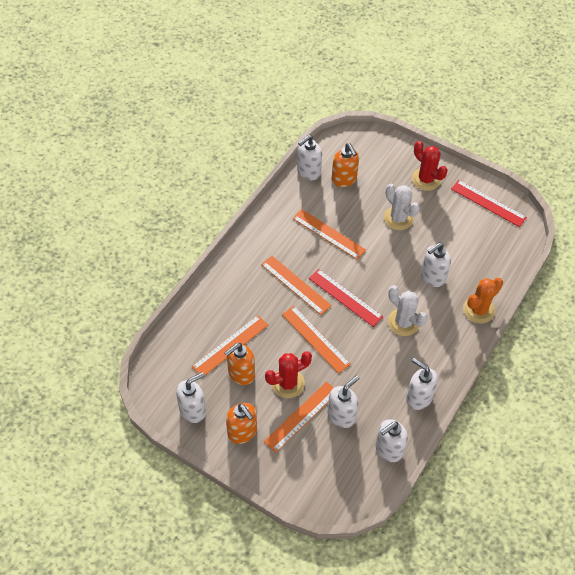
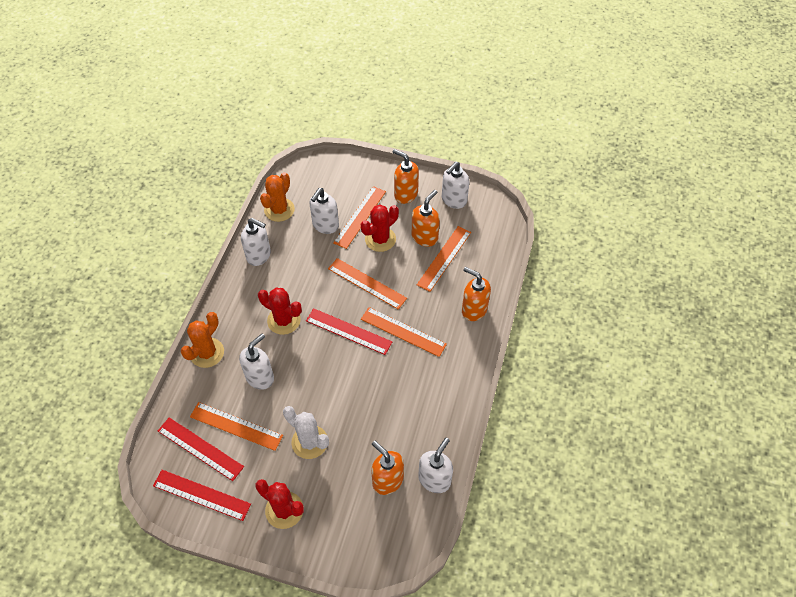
camera: 165 degrees right, 0 degrees up
(224, 288) = (474, 310): none -> orange soap dispenser
(328, 234) = (385, 399): orange ruler -> orange ruler (236, 426)
(388, 449) = (279, 210): white soap dispenser -> orange cactus
(403, 322) = (284, 320): white cactus -> red cactus
(488, 234) = (200, 449): none -> red ruler

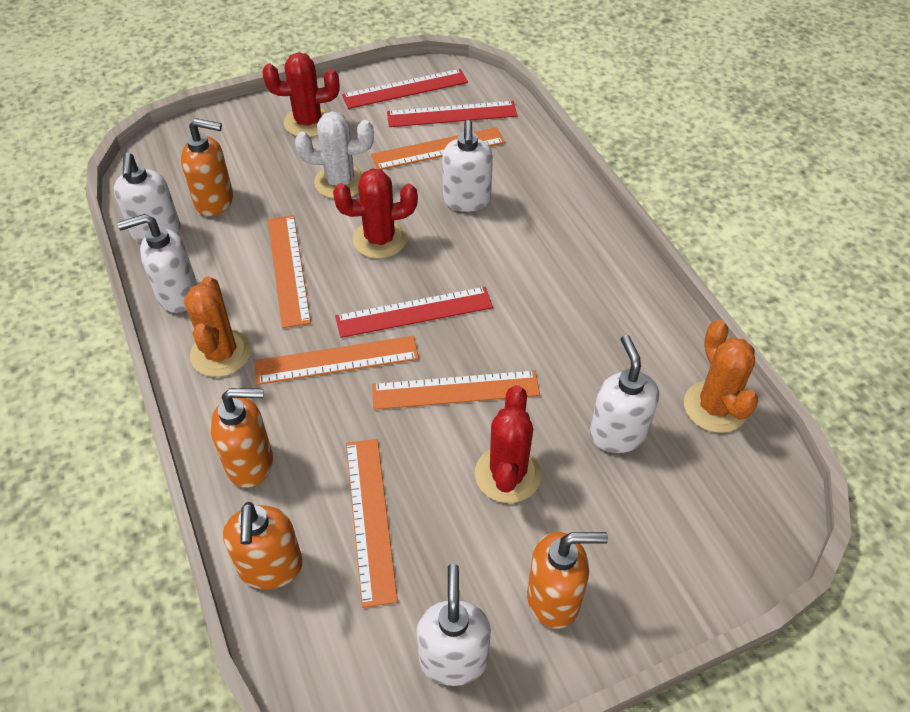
camera: 140 degrees right, 5 degrees down
(207, 353) = (558, 185): orange cactus -> orange cactus (221, 353)
(259, 255) = (650, 323): white soap dispenser -> white soap dispenser (177, 295)
(284, 320) = (513, 270): red cactus -> red cactus (380, 239)
(360, 217) = (583, 490): orange ruler -> orange ruler (288, 269)
(425, 237) = (438, 534): orange soap dispenser -> orange soap dispenser (271, 568)

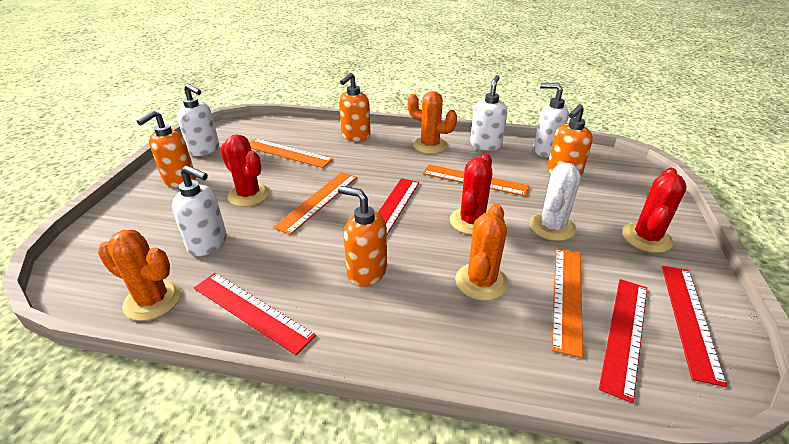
camera: 125 degrees right, 15 degrees down
(271, 568) = (301, 128): orange soap dispenser -> orange soap dispenser (366, 272)
(336, 360) = (386, 173): orange ruler -> none
(466, 200) = (481, 282): white soap dispenser -> orange cactus
(646, 324) = (252, 310): none -> red ruler

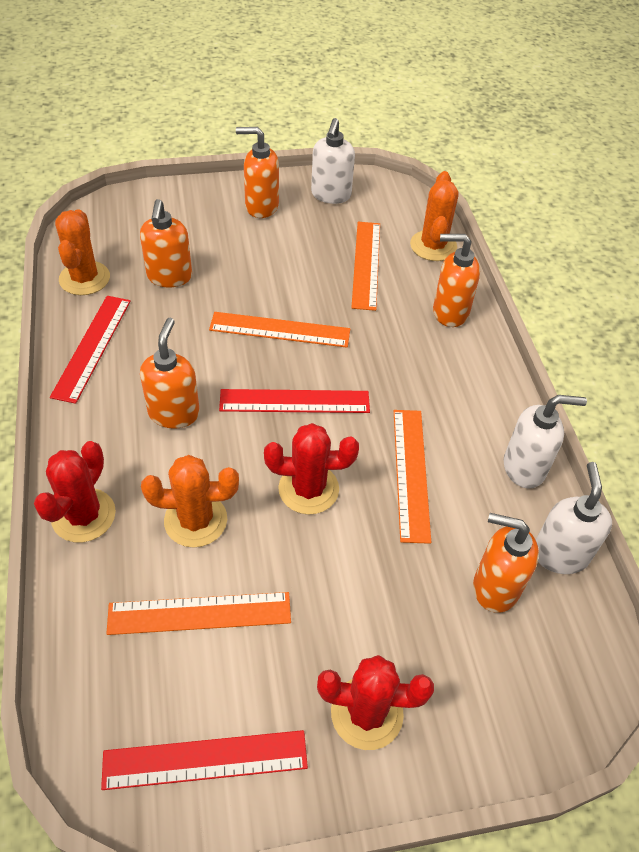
camera: 65 degrees right, 15 degrees up
(208, 244) = (169, 277): white soap dispenser -> orange soap dispenser
(249, 195) = (262, 269): red cactus -> red cactus (83, 515)
(430, 145) = (477, 400): orange cactus -> orange cactus (433, 246)
(552, 227) = (338, 584): white cactus -> none
(625, 334) = (156, 680): red ruler -> none

